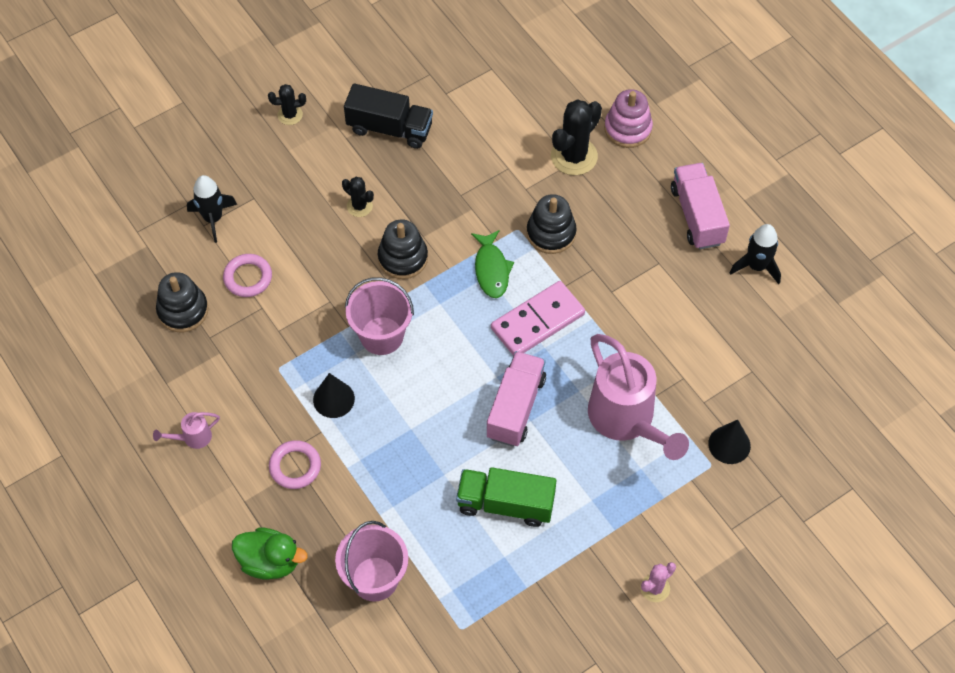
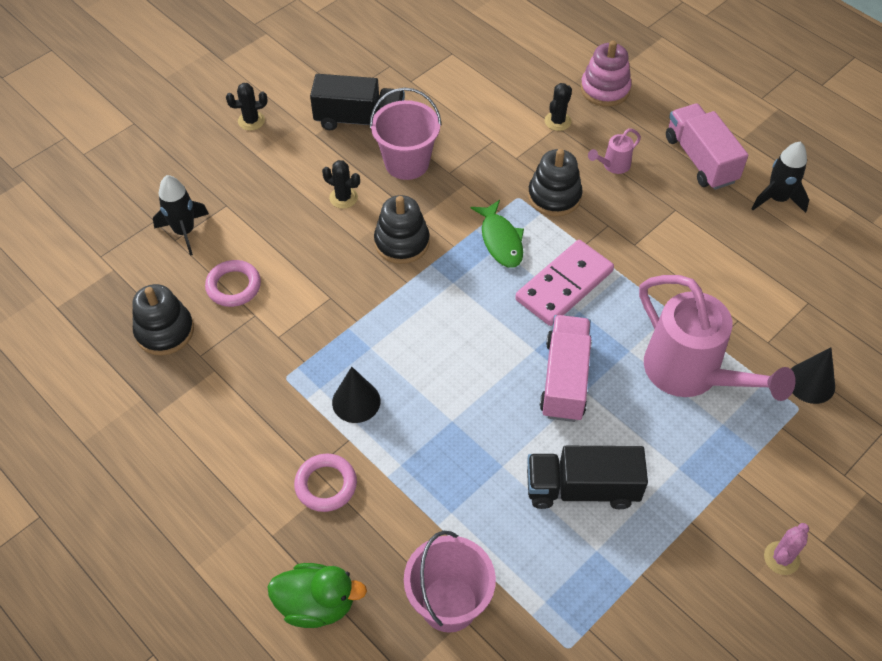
camera: 10 degrees left, 5 degrees down
(193, 438) = (198, 471): pink watering can -> pink watering can (613, 165)
(382, 335) = (396, 325): pink bucket -> pink bucket (407, 163)
(505, 504) = (582, 488): green truck -> black truck
(574, 156) = (557, 121): black cactus -> black cactus, size x0.55

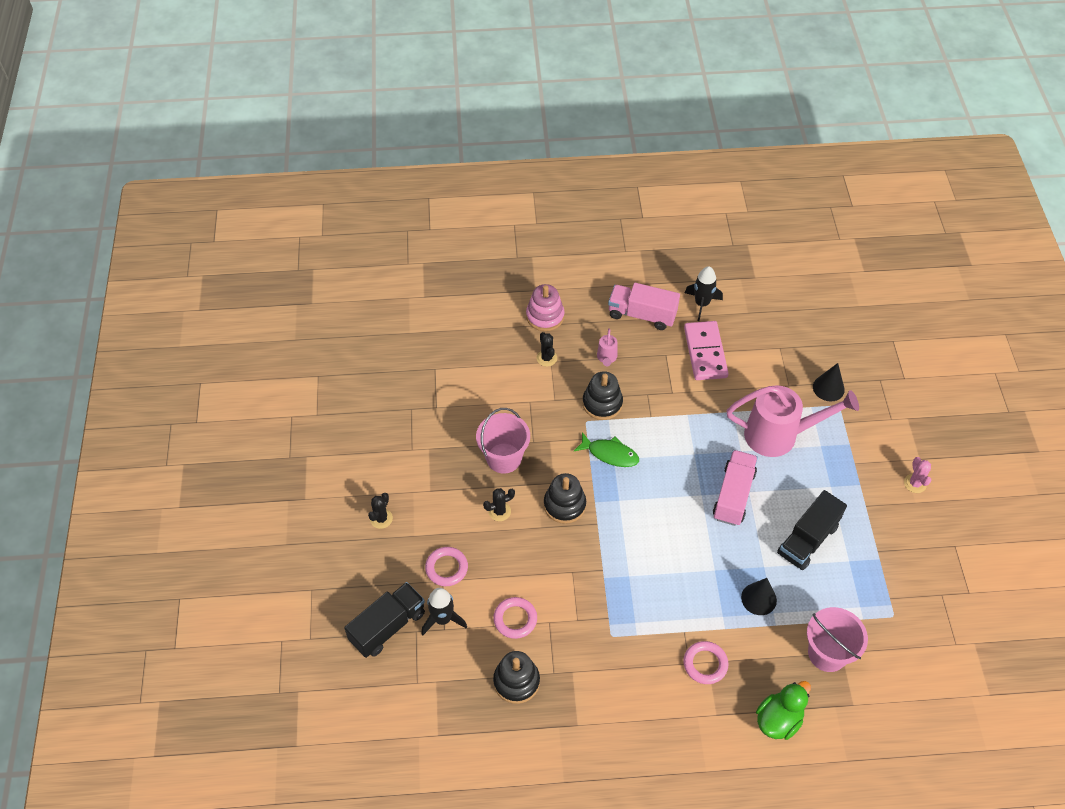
camera: 50 degrees left, 0 degrees up
(242, 199) = (446, 568): none -> pink ring
(356, 401) = (660, 609): black cone -> black cone (759, 598)
(360, 120) = (442, 458): black truck -> black truck (388, 626)
(564, 285) = (670, 447): pink domino -> pink domino (705, 352)
(564, 379) = (733, 495): pink truck -> pink truck turned 60 degrees clockwise

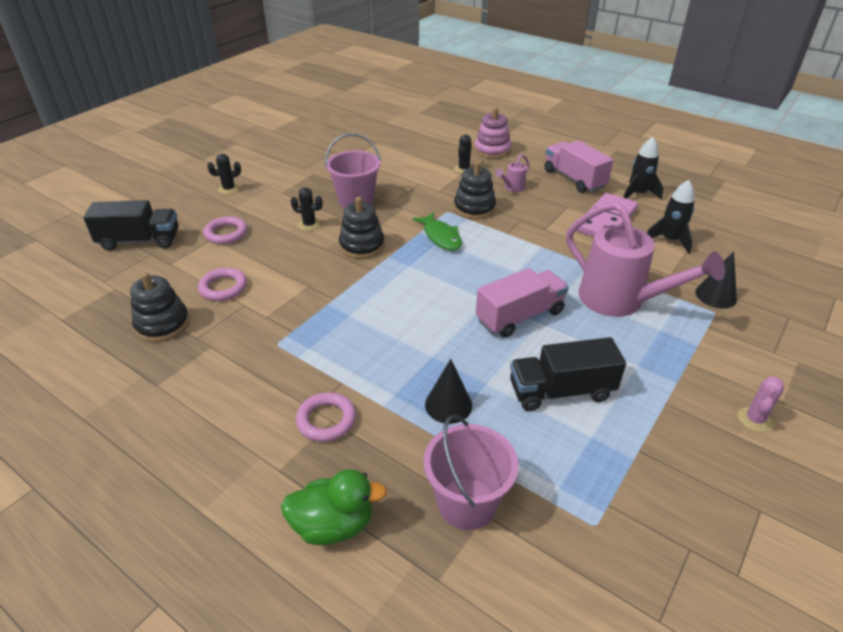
camera: 40 degrees right, 15 degrees down
(443, 619) = (178, 258): black rocket -> black rocket (669, 240)

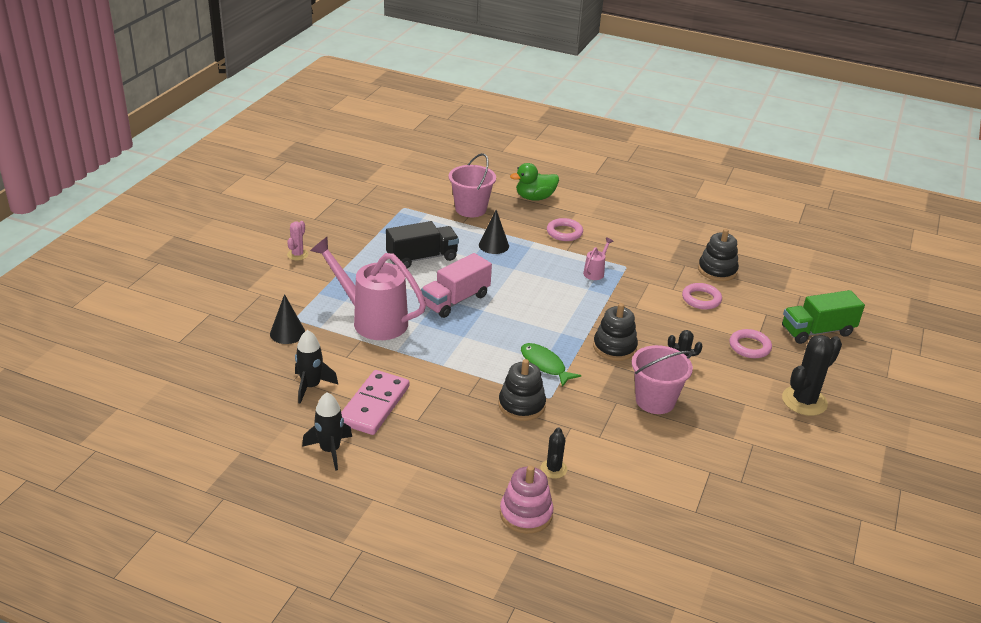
camera: 165 degrees right, 5 degrees down
(140, 241) = (817, 331): black truck -> green truck
(229, 189) = (804, 401): black cactus -> black cactus, size x1.83
(512, 188) = (484, 442): pink watering can -> pink watering can (595, 272)
(574, 179) = (408, 467): pink truck -> none

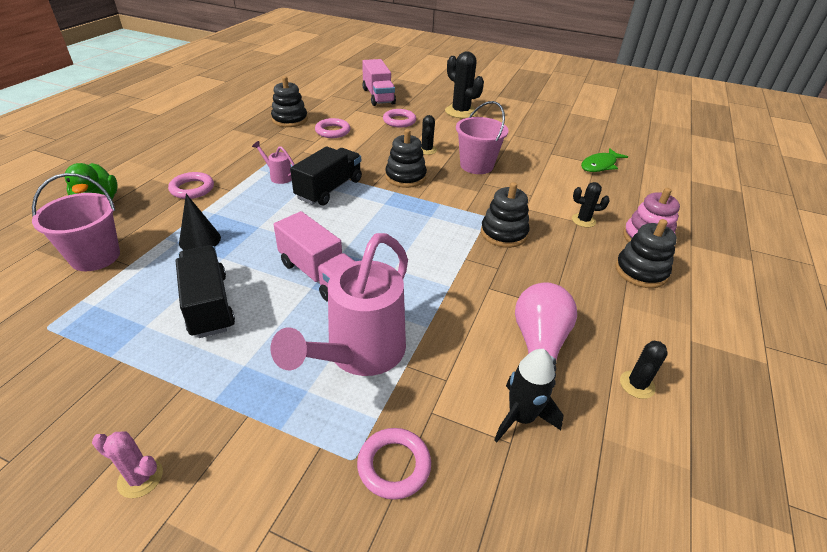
camera: 90 degrees left, 5 degrees up
(287, 333) = (394, 465): black cone -> pink ring
(330, 450) = (637, 384): black rocket -> black cactus
(374, 405) = (539, 345): pink domino -> pink light bulb
(467, 492) = (641, 271): none -> black stacking toy
(544, 365) = (438, 216): green fish -> green fish (600, 165)
(579, 301) = (329, 189): none -> black truck
(817, 331) = (378, 96): green truck -> pink truck

